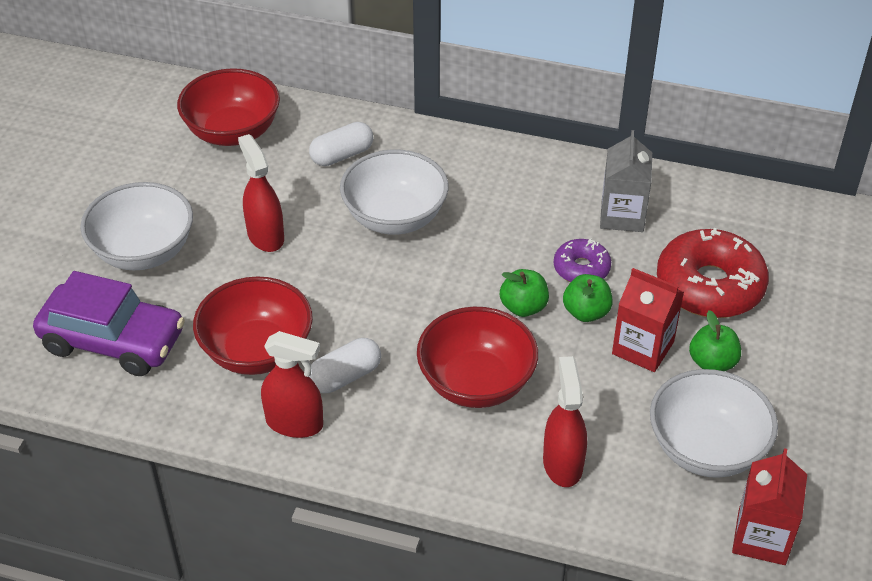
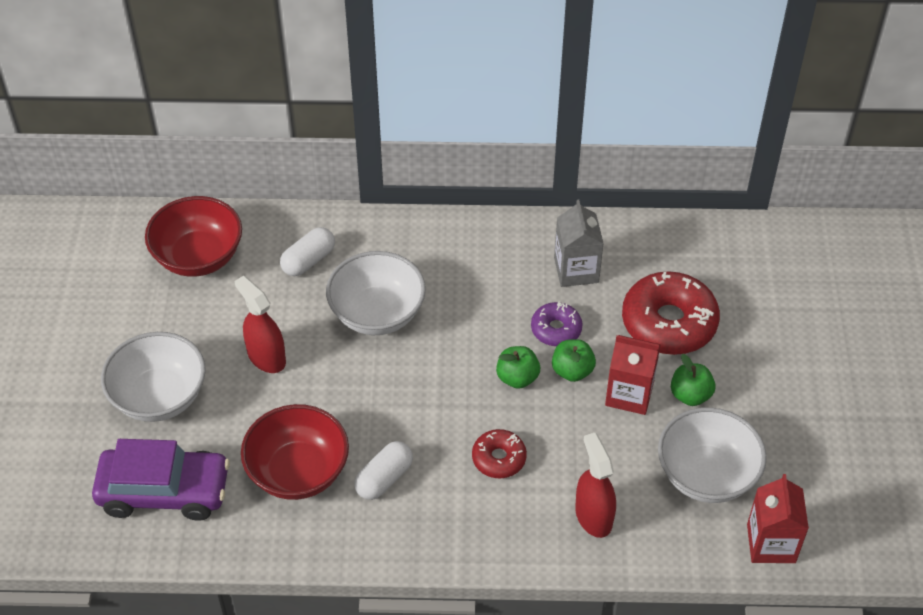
camera: 15 degrees left, 5 degrees up
(295, 423) = (355, 532): red spray bottle -> none
(476, 383) = (499, 458): red bowl -> red donut

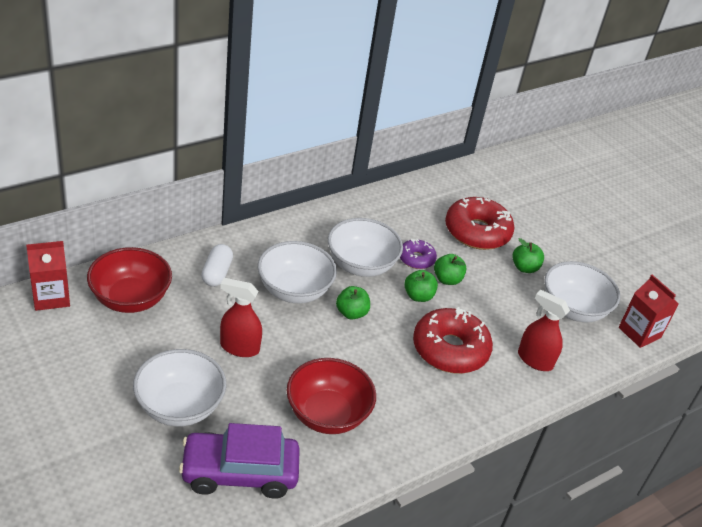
camera: 40 degrees left, 10 degrees down
(164, 492) = (239, 472): purple car -> purple car turned 150 degrees counterclockwise
(384, 478) = (389, 393): white capsule -> none
(420, 367) = (351, 313): none -> green apple
(480, 312) = (361, 265): none -> white bowl
(499, 458) = (450, 349): red donut -> red donut, size x1.89
(576, 270) = (398, 220): grey carton -> none
(629, 394) = (491, 280): red carton -> red carton (51, 297)

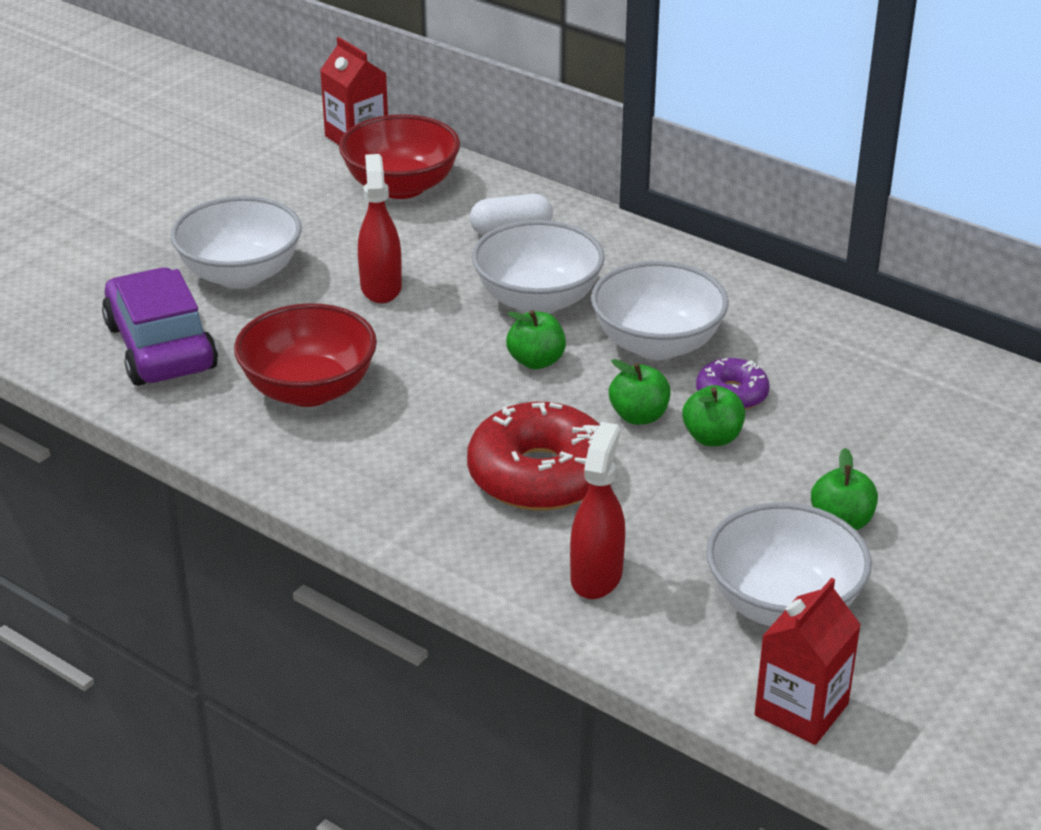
camera: 75 degrees right, 5 degrees down
(477, 232) = (883, 445): red donut -> none

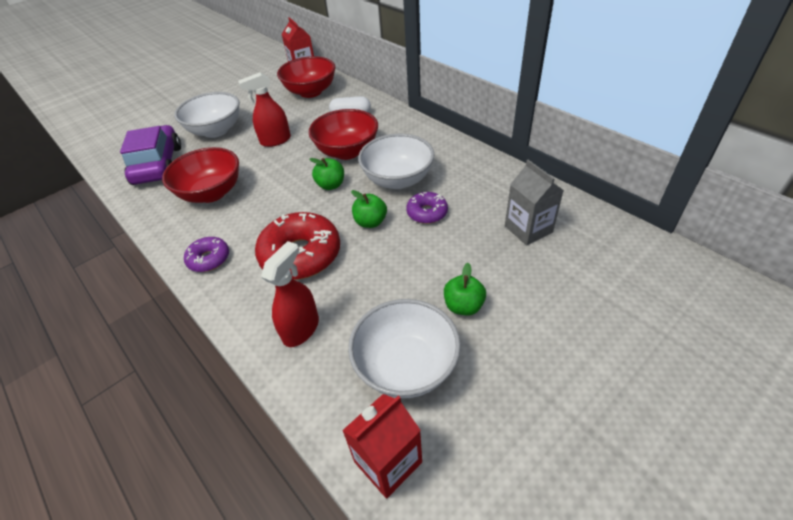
camera: 15 degrees right, 10 degrees up
(376, 495) = (209, 259): none -> purple donut
(381, 287) = (275, 140): red spray bottle -> red spray bottle turned 120 degrees counterclockwise
(537, 300) = (347, 151): white bowl -> red bowl
(712, 437) = (406, 239): green apple -> none
(909, 406) = (528, 229): none -> grey carton

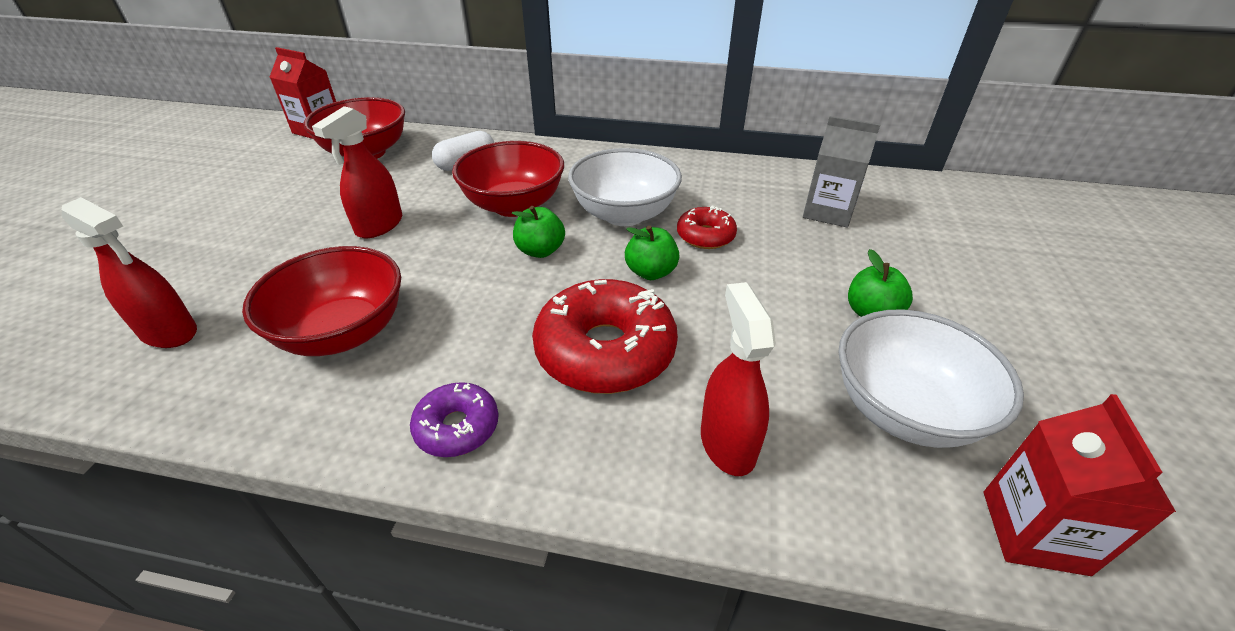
camera: 40 degrees left, 5 degrees down
(158, 165) = (169, 332): purple car -> red spray bottle
(216, 130) = (244, 245): white bowl -> none
(427, 213) = (705, 236): purple donut -> red donut

